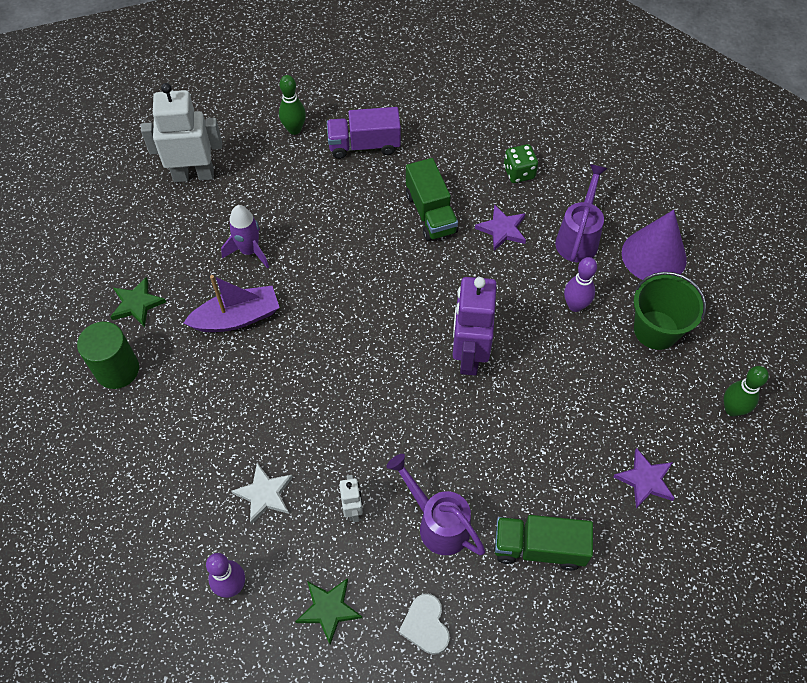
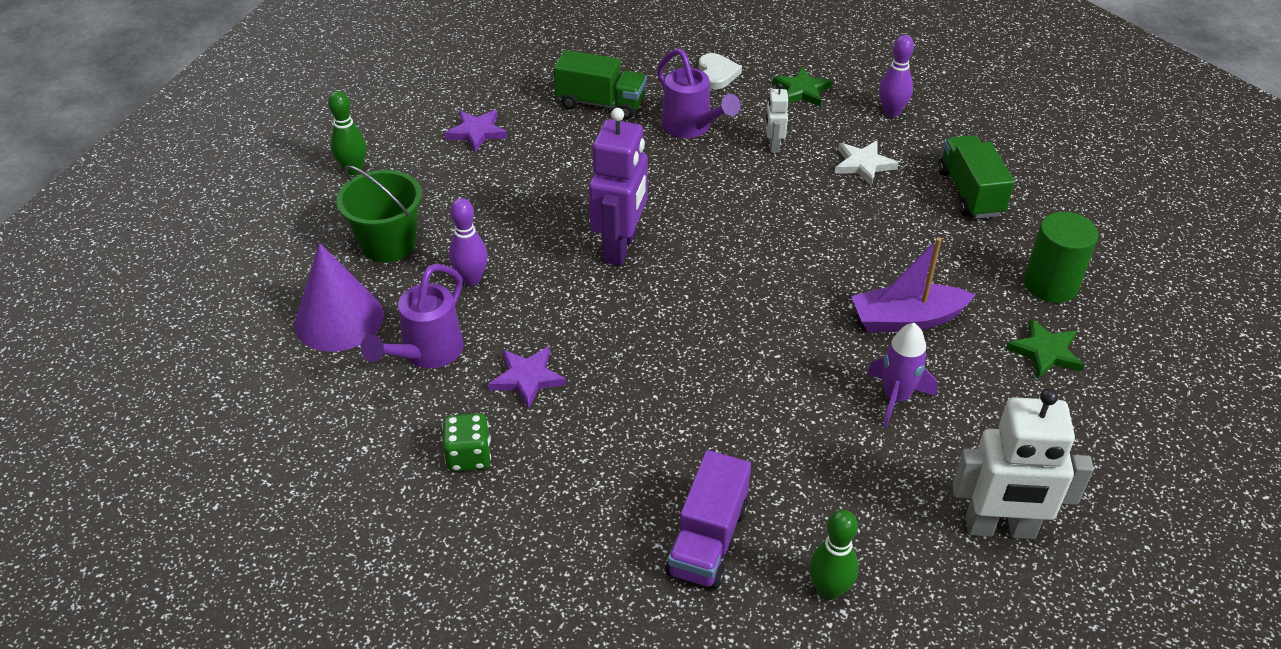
camera: 170 degrees left, 15 degrees down
(364, 145) = (707, 540): purple truck -> purple truck turned 105 degrees clockwise
(430, 213) = (623, 414): green truck -> green truck (970, 193)

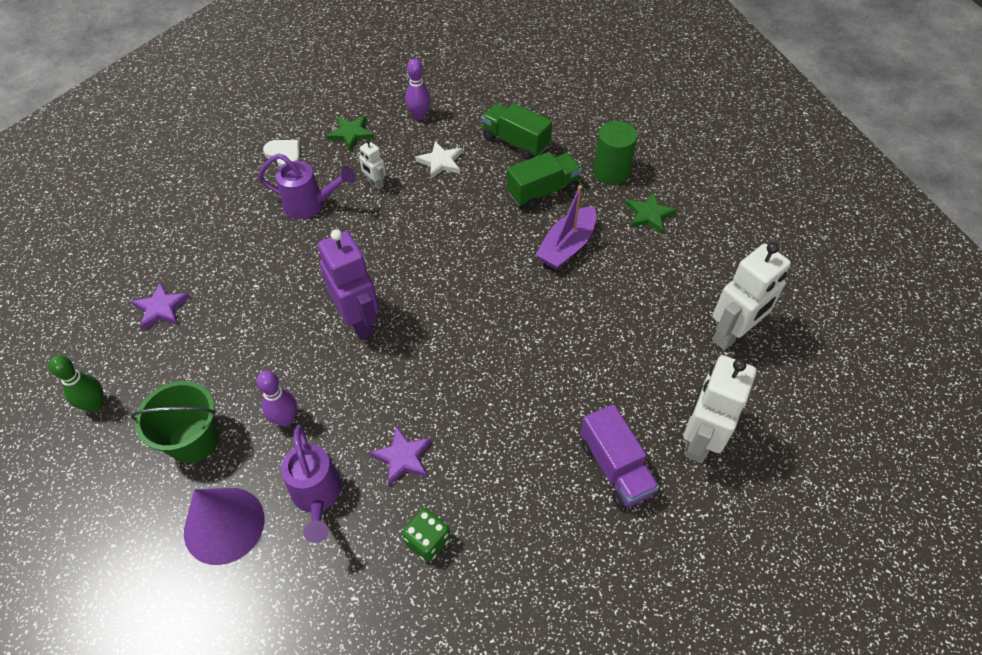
camera: 45 degrees left, 10 degrees up
(601, 103) = (229, 227): green truck -> green truck (543, 191)
(829, 589) = (699, 440): green bowling pin -> white robot
(896, 398) = (611, 299): purple rocket -> none

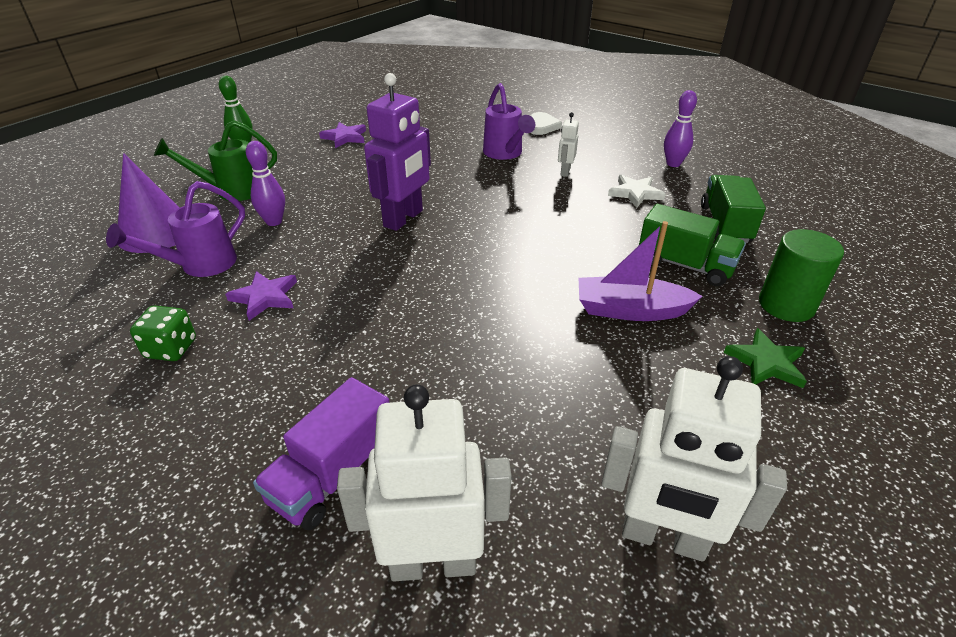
camera: 60 degrees right, 15 degrees down
(194, 440) = (232, 191): green bucket -> green watering can
(351, 134) = (604, 143): green star -> none

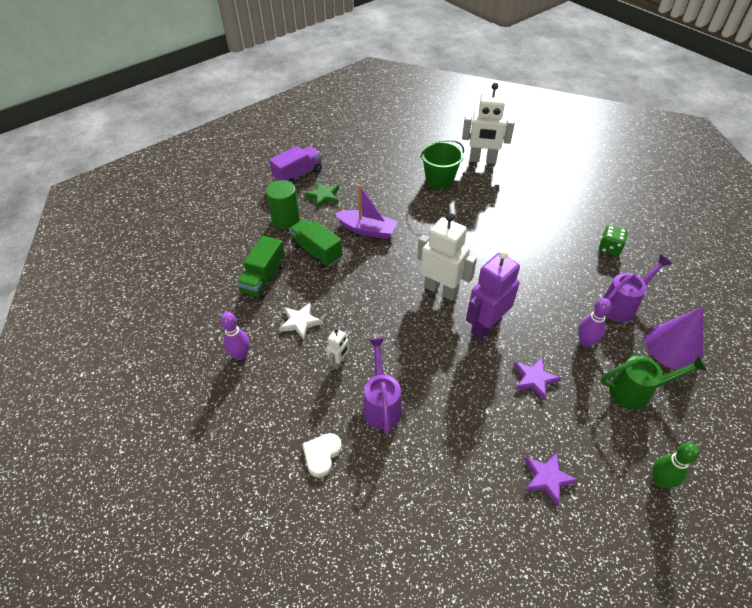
camera: 165 degrees left, 10 degrees up
(265, 297) = (570, 272): purple star -> purple star (534, 379)
(333, 474) = (517, 186): purple truck -> purple truck (298, 175)
(538, 456) = (439, 180): none -> green bucket
(663, 538) = (407, 155): white robot -> white robot (441, 290)

